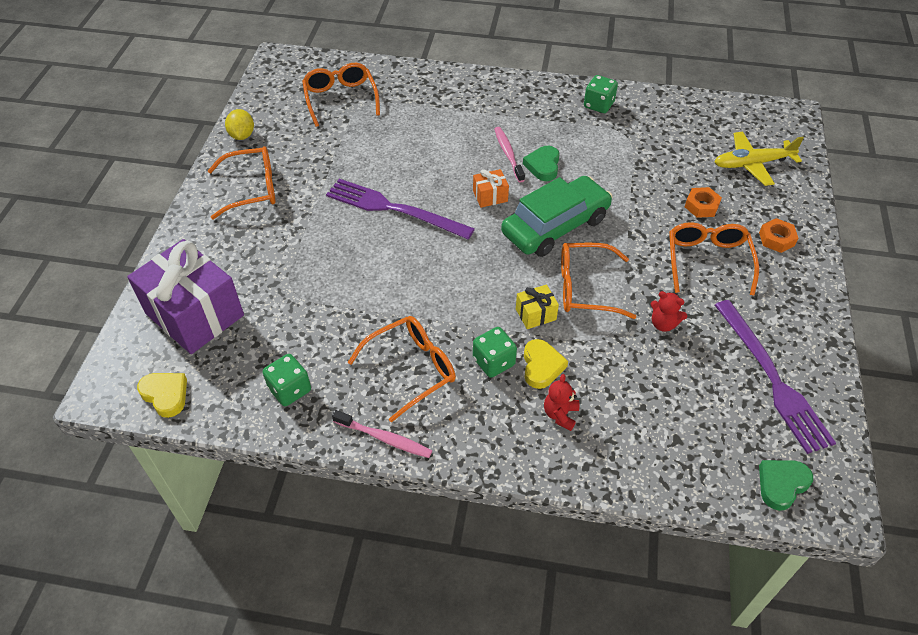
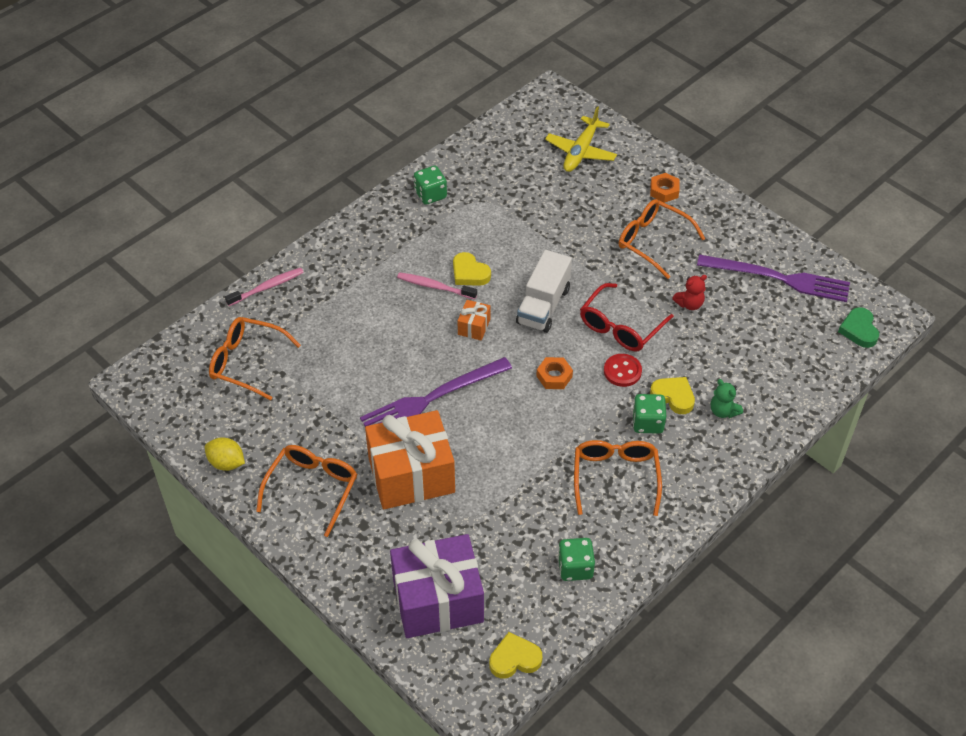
camera: 55 degrees left, 0 degrees up
(307, 236) = (411, 475): none -> orange gift
(384, 438) = (668, 528): pink toothbrush -> pink toothbrush (267, 287)
(535, 314) = (622, 371): yellow gift -> red button
(543, 166) = (469, 273): green heart -> yellow heart
(555, 226) = (543, 306): green car -> white truck
(560, 414) = (723, 411): red teddy bear -> green teddy bear
(585, 288) = (620, 327): orange glasses -> red glasses
(701, 206) = (597, 209): orange nut -> orange nut (554, 376)

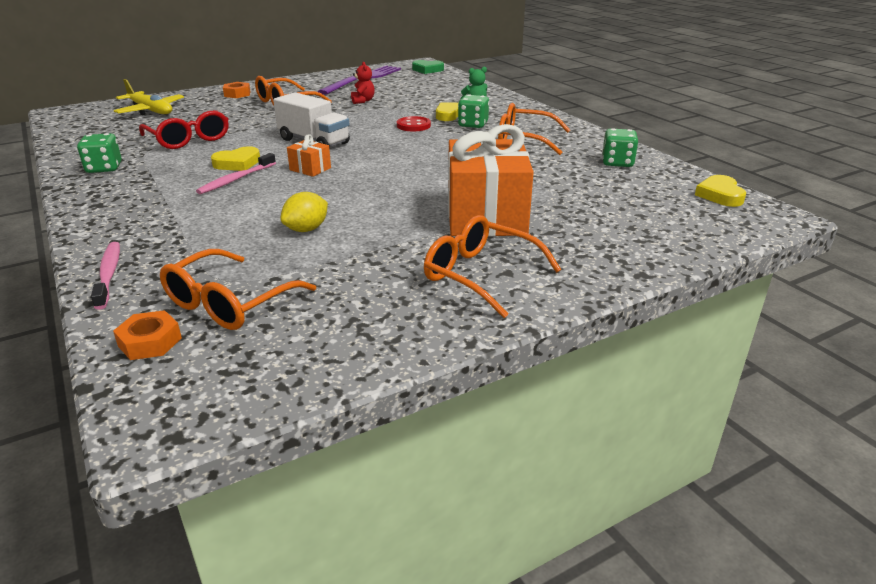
camera: 75 degrees left, 20 degrees down
(226, 463) = (405, 337): yellow lemon -> yellow lemon (306, 229)
(432, 398) = (387, 196): purple fork -> none
(438, 600) = (654, 220): purple gift -> none
(554, 376) = (400, 147): orange nut -> orange nut (150, 342)
(620, 327) = (365, 121): red glasses -> red glasses (189, 139)

